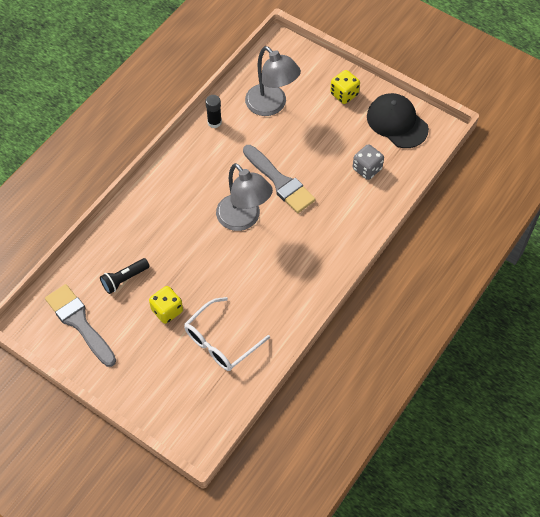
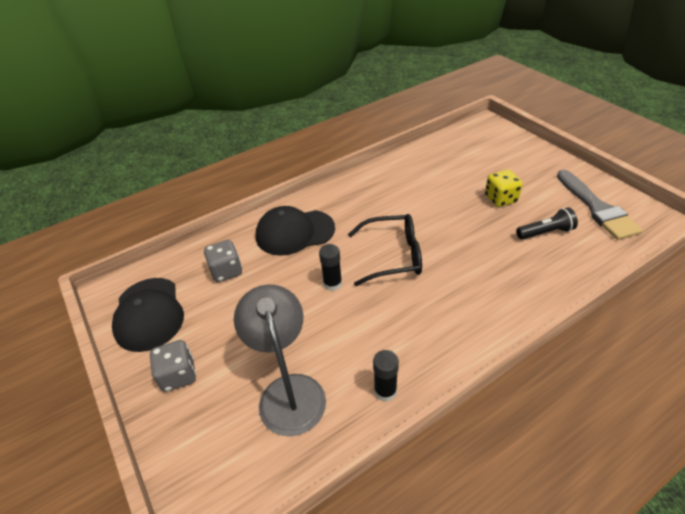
camera: 155 degrees left, 15 degrees down
(220, 342) = (453, 169): white glasses -> none
(243, 219) = (393, 256): grey lamp -> black glasses
(280, 182) = (332, 284): grey brush -> black glue stick
(336, 219) = (294, 232): none -> black cap
(344, 94) = (178, 375): yellow dice -> grey dice

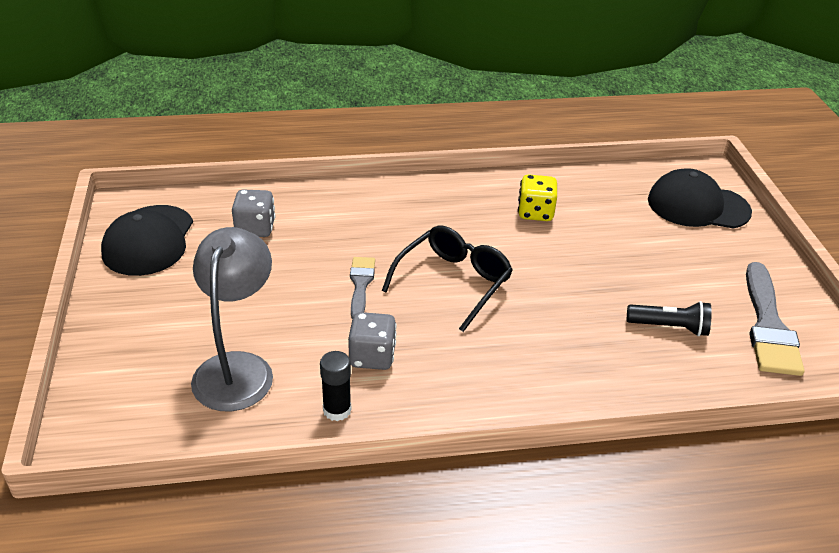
camera: 20 degrees right, 5 degrees down
(178, 375) = (140, 309): grey dice -> grey dice (372, 356)
(294, 232) = (358, 215): black cap -> black cap (697, 206)
(332, 284) = (361, 284): black glue stick -> grey brush
(393, 256) = (453, 282): black glasses -> black glasses turned 75 degrees counterclockwise
(500, 199) = (643, 268): yellow dice -> yellow dice (535, 212)

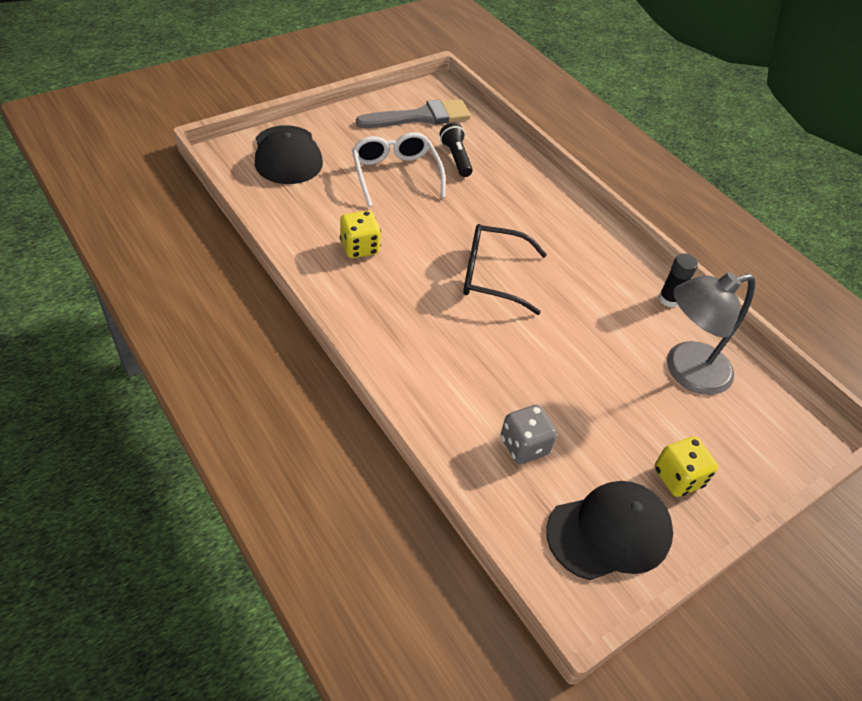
camera: 120 degrees left, 10 degrees up
(148, 300) = (678, 477): none -> yellow dice
(361, 284) = (539, 332): grey brush -> none
(372, 356) = (608, 298): grey dice -> none
(647, 268) = (395, 174): none -> white glasses

